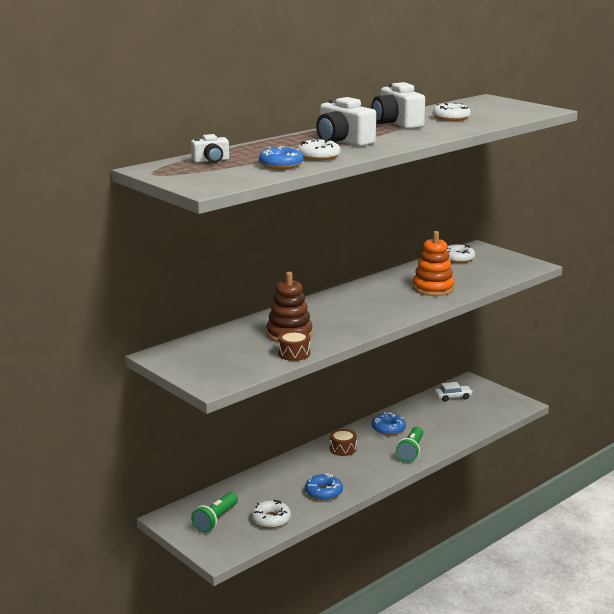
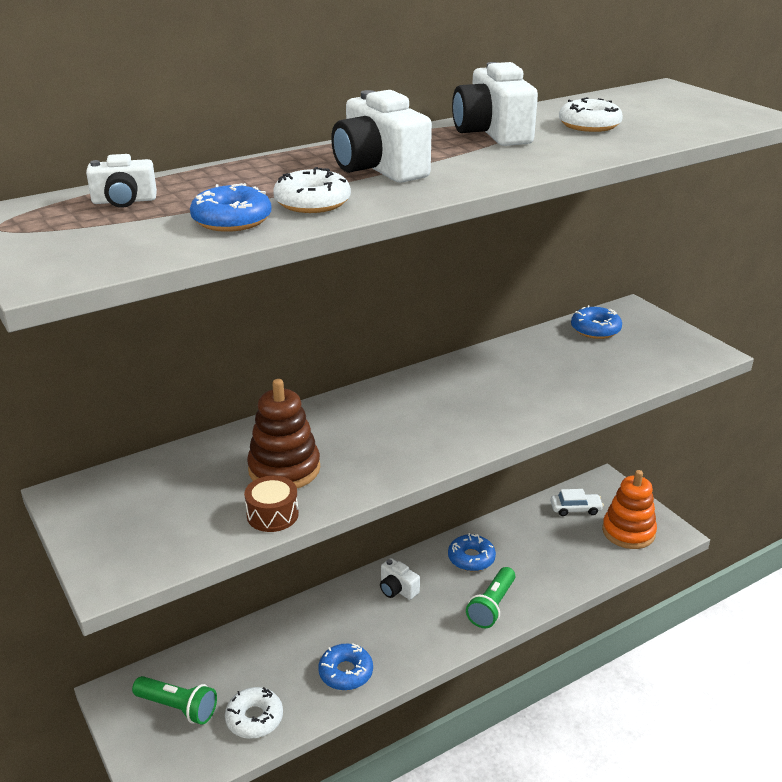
camera: 10 degrees right, 10 degrees up
(216, 520) = (178, 707): green flashlight -> green flashlight turned 105 degrees counterclockwise
(342, 449) = (397, 589): brown drum -> white camera
(433, 288) = (540, 388): orange stacking toy -> orange stacking toy (628, 532)
(458, 258) = (595, 329): white donut -> blue donut

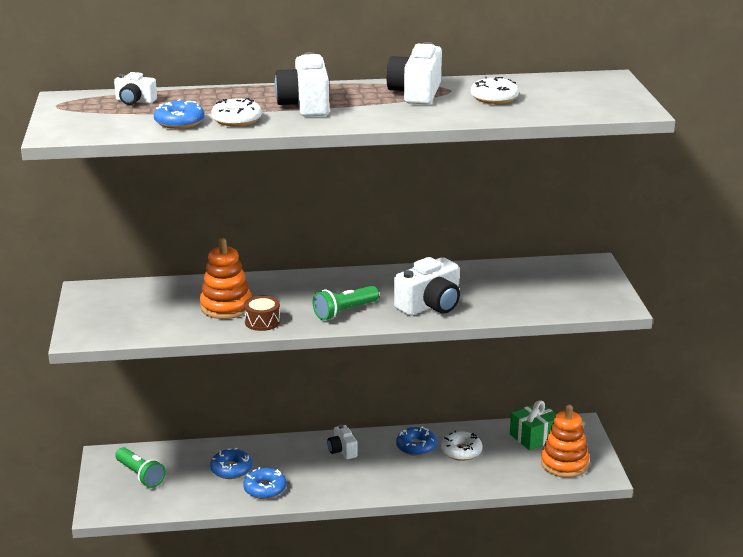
camera: 25 degrees right, 5 degrees down
(254, 718) = (185, 495): white donut -> white donut (461, 451)
(272, 514) = (196, 329): brown drum -> brown drum (262, 322)
(284, 469) = (226, 307): brown stacking toy -> orange stacking toy
(492, 606) = (405, 481): green flashlight -> green flashlight (344, 311)
(524, 402) = (430, 305): none -> white camera
(575, 509) = (534, 437): white car -> green gift
(595, 329) = (544, 271): blue donut -> blue donut (231, 469)

